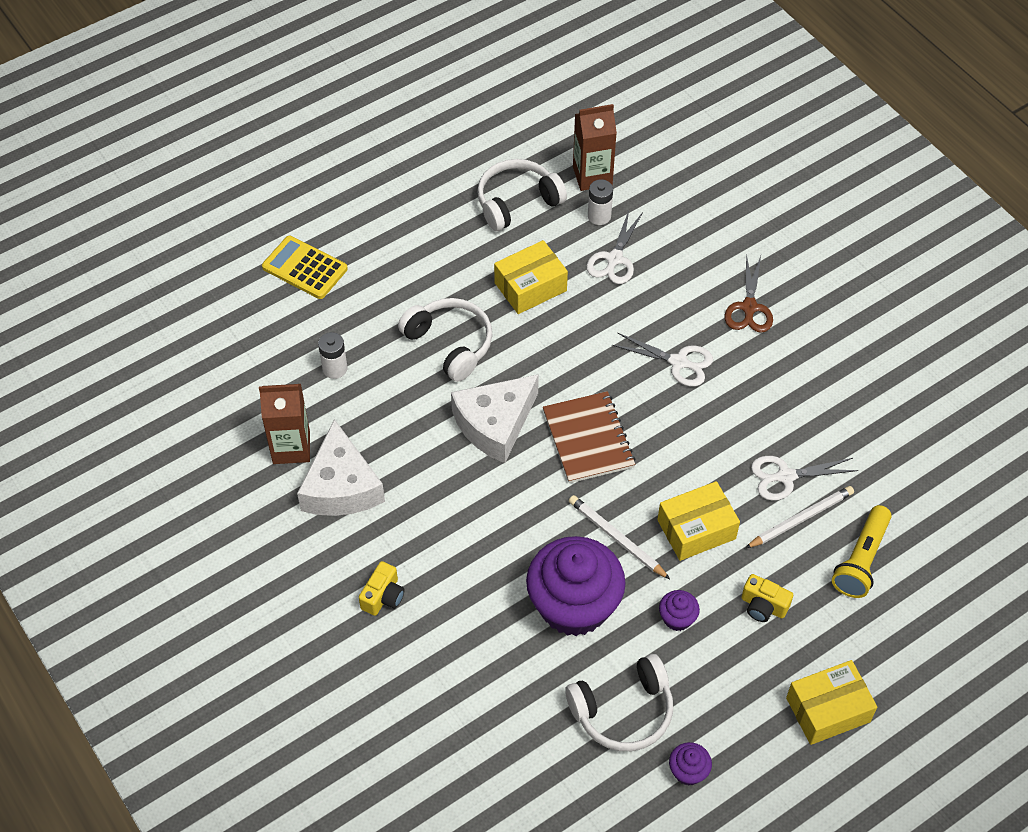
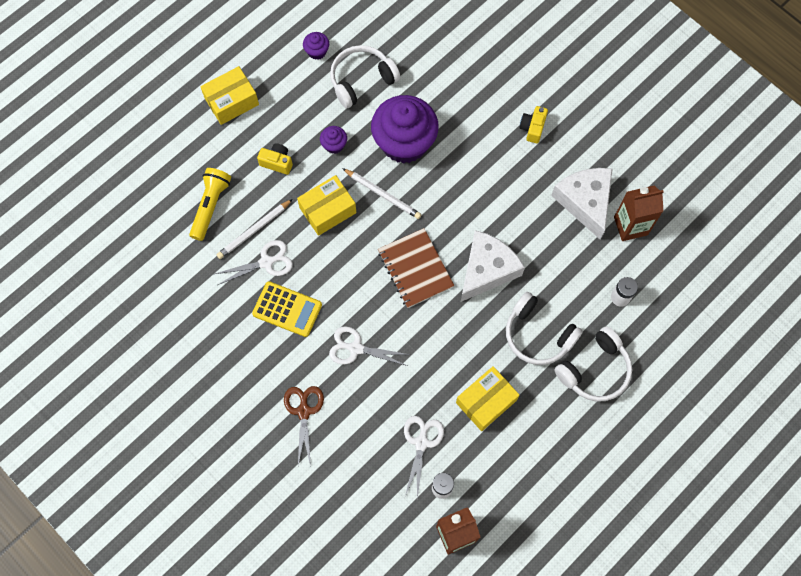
camera: 170 degrees right, 15 degrees up
(305, 268) = (675, 388): yellow calculator -> yellow calculator (287, 309)
(517, 202) = (516, 492): white headphones -> white headphones (595, 370)

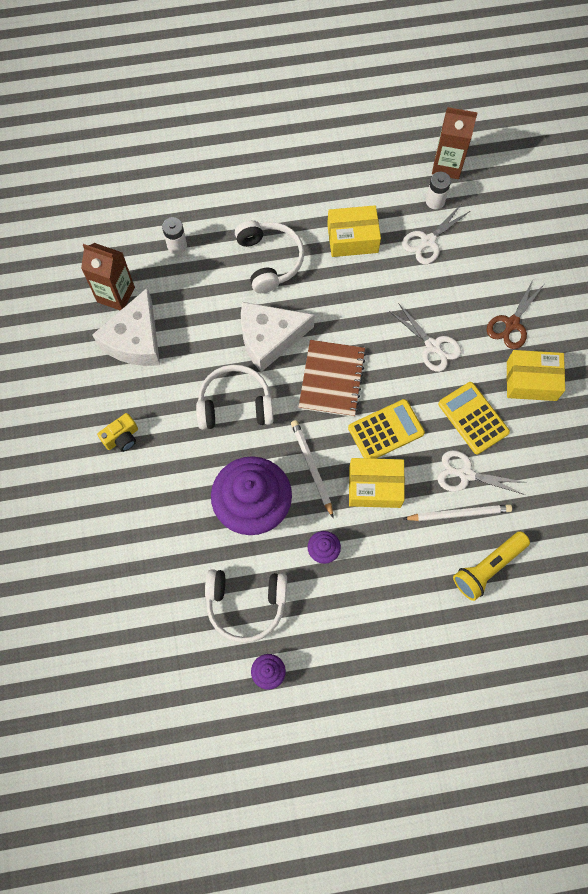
camera: 145 degrees left, 0 degrees up
(231, 101) = (397, 674): yellow box -> yellow box (531, 381)
(277, 162) = (392, 570): yellow camera -> none
(347, 256) = (386, 430): none -> yellow calculator
(595, 370) = (246, 206): white headphones -> white headphones (235, 404)

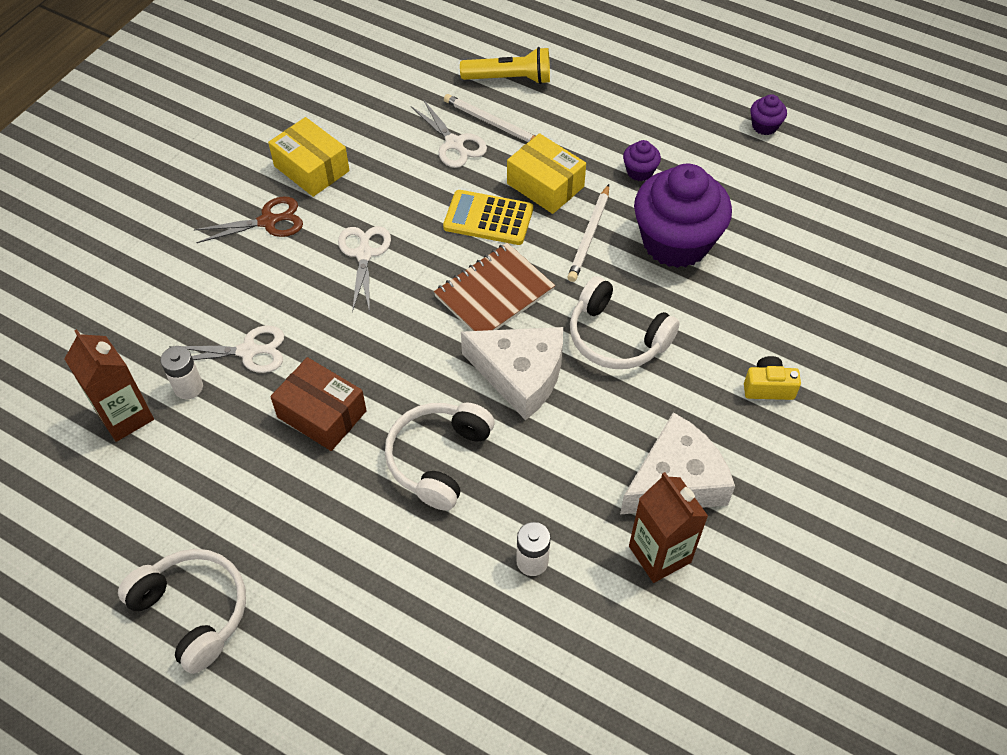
camera: 140 degrees left, 15 degrees down
(246, 604) = (746, 178): white headphones -> white headphones (193, 611)
(352, 238) = (322, 414): yellow box -> brown box
(473, 418) = (398, 176): yellow calculator -> none

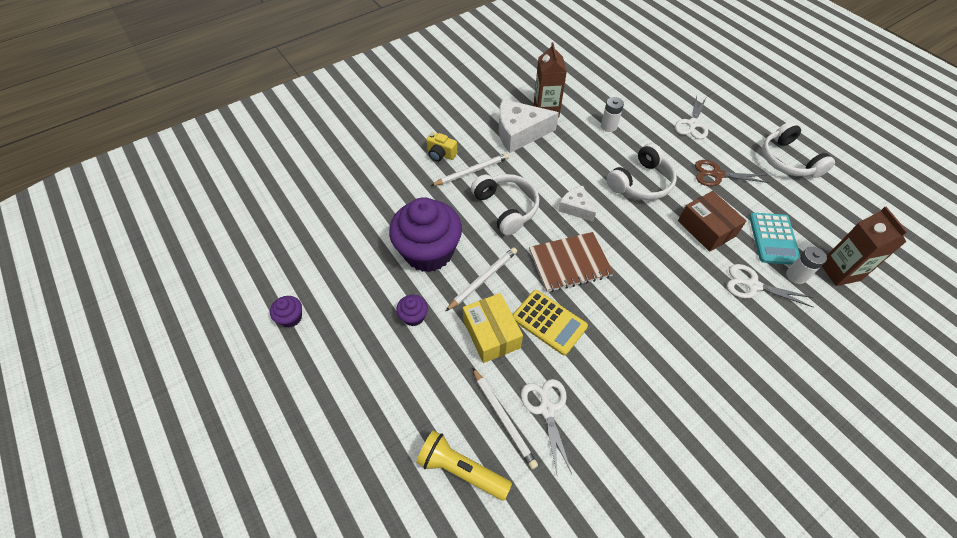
camera: 155 degrees left, 0 degrees up
(220, 434) = (773, 239): none -> turquoise calculator
(268, 221) = (730, 392): brown scissors -> brown scissors (717, 175)
(311, 168) = (684, 436): yellow box -> none
(364, 254) = (655, 329): white scissors -> white scissors (692, 124)
(520, 375) = (576, 208): white cheese -> white cheese, size x0.56
(702, 375) = (471, 171): none -> white pencil

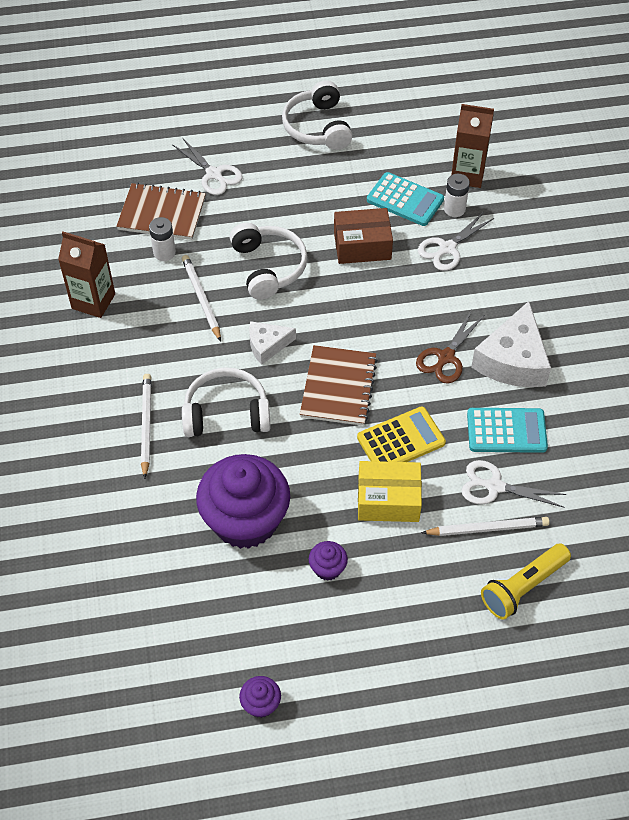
camera: 65 degrees left, 0 degrees up
(441, 154) = (94, 448): yellow camera -> none
(483, 279) = (315, 479): white pencil -> white pencil (201, 298)
(519, 133) = (114, 347): white cheese -> white cheese (513, 360)
(606, 398) = (506, 431): none -> turquoise calculator
(638, 113) = (162, 213): none -> brown notebook
(717, 175) = (299, 196): brown scissors -> brown scissors (446, 357)
(788, 161) = (317, 127): white headphones -> white headphones turned 75 degrees clockwise

